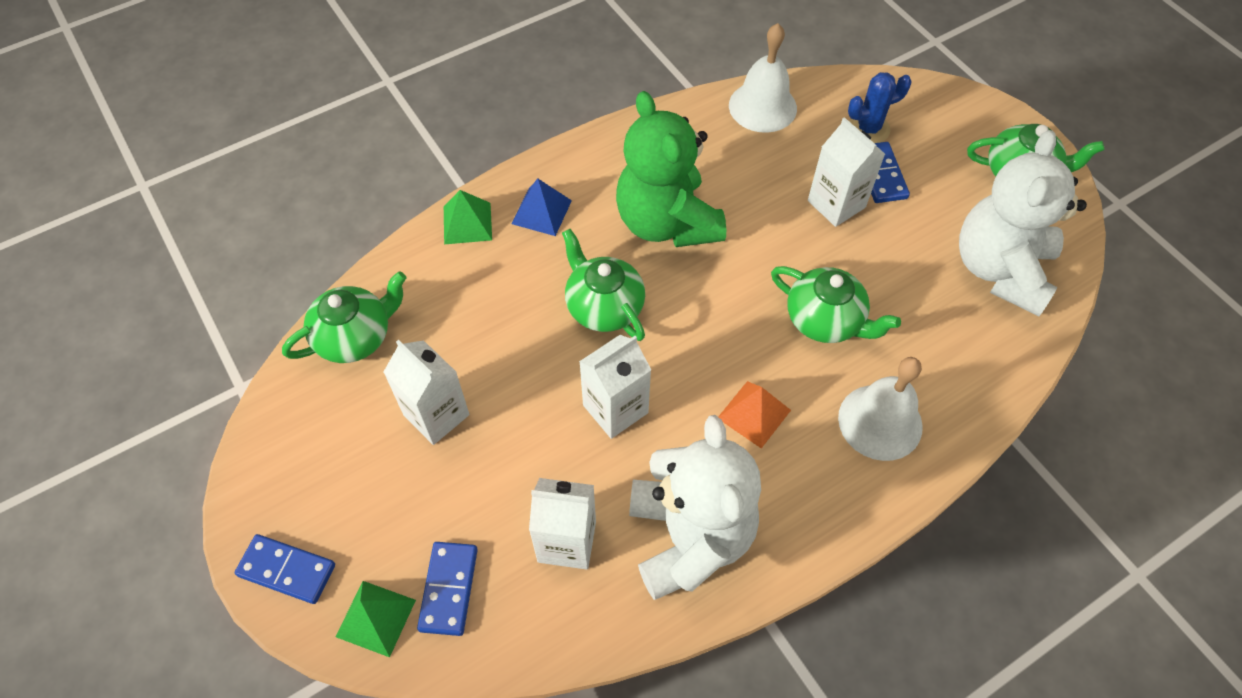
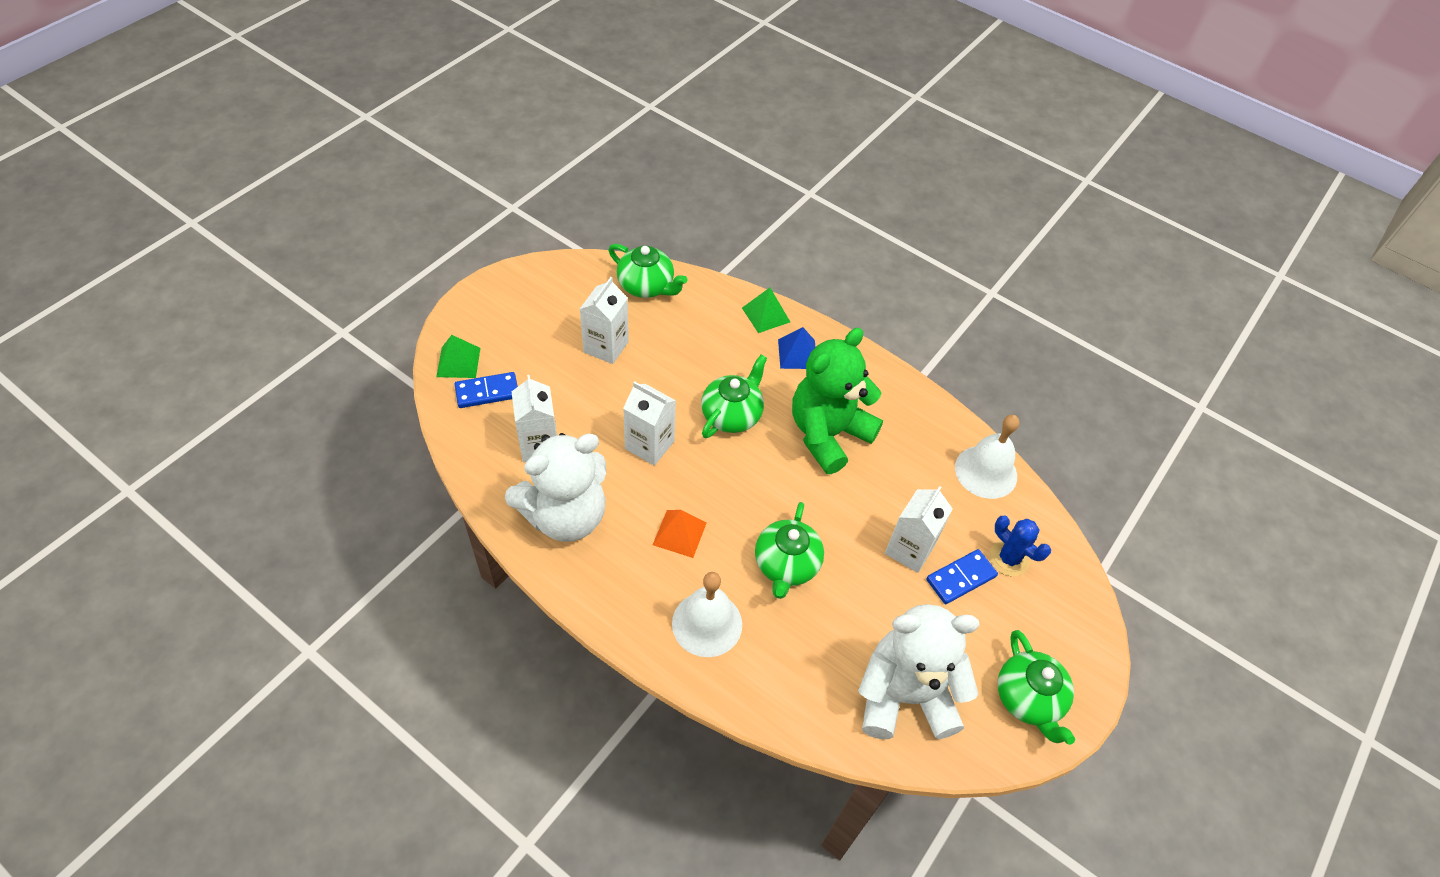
camera: 65 degrees right, 5 degrees down
(286, 570) = (476, 310): blue domino -> none

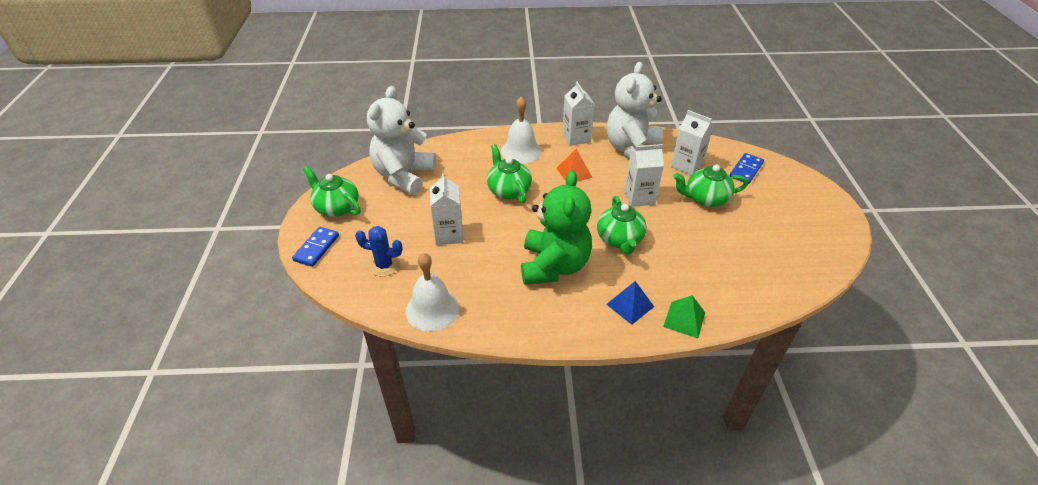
camera: 145 degrees right, 10 degrees down
(458, 362) = (781, 173): green pyramid -> none
(606, 347) = (735, 228): white carton -> white carton (576, 137)
(646, 286) = (777, 282): green teapot -> green teapot (705, 199)
(904, 696) = (404, 176): white teddy bear -> white teddy bear turned 150 degrees clockwise
(961, 578) = (408, 238): blue domino -> blue domino (316, 248)

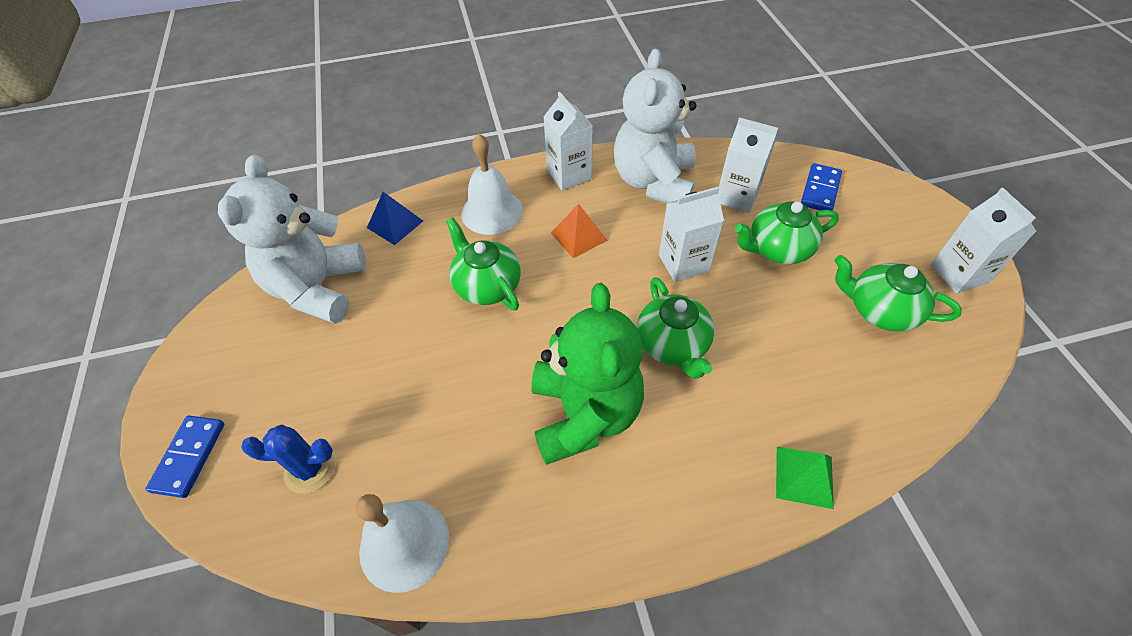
camera: 10 degrees left, 10 degrees up
(337, 207) = (215, 368): green teapot -> green teapot (880, 310)
(449, 234) = (407, 387): white carton -> white carton (959, 274)
(630, 305) = (717, 467): blue pyramid -> blue pyramid (395, 224)

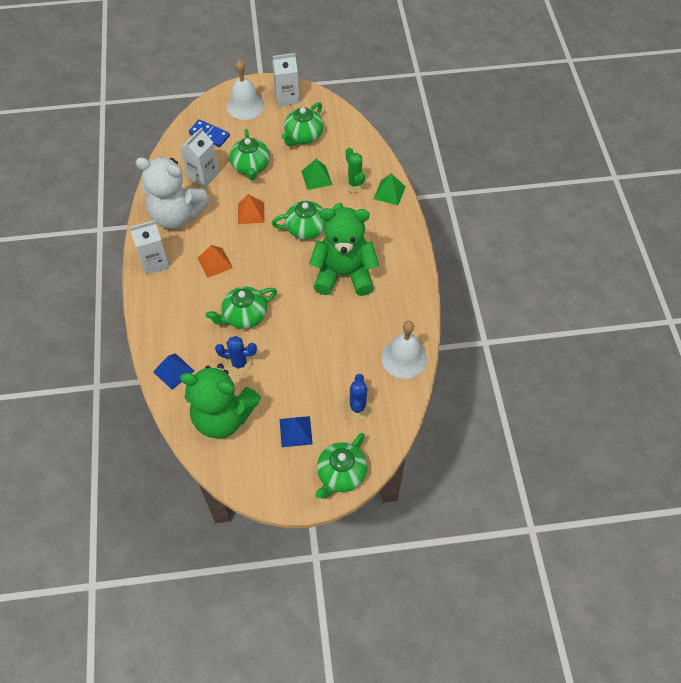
camera: 85 degrees left, 5 degrees up
(189, 457) = (341, 474): blue domino -> green teapot
(278, 381) = (296, 431): none -> blue pyramid
(318, 288) = (223, 417): white teddy bear -> green teddy bear
(404, 292) = (239, 363): none -> blue cactus
(492, 212) = (178, 310): white bell -> white bell (245, 106)
(683, 263) = (251, 213): white carton -> orange pyramid
(791, 343) = (316, 177): none -> green pyramid
(802, 408) = (354, 183): none -> green cactus

